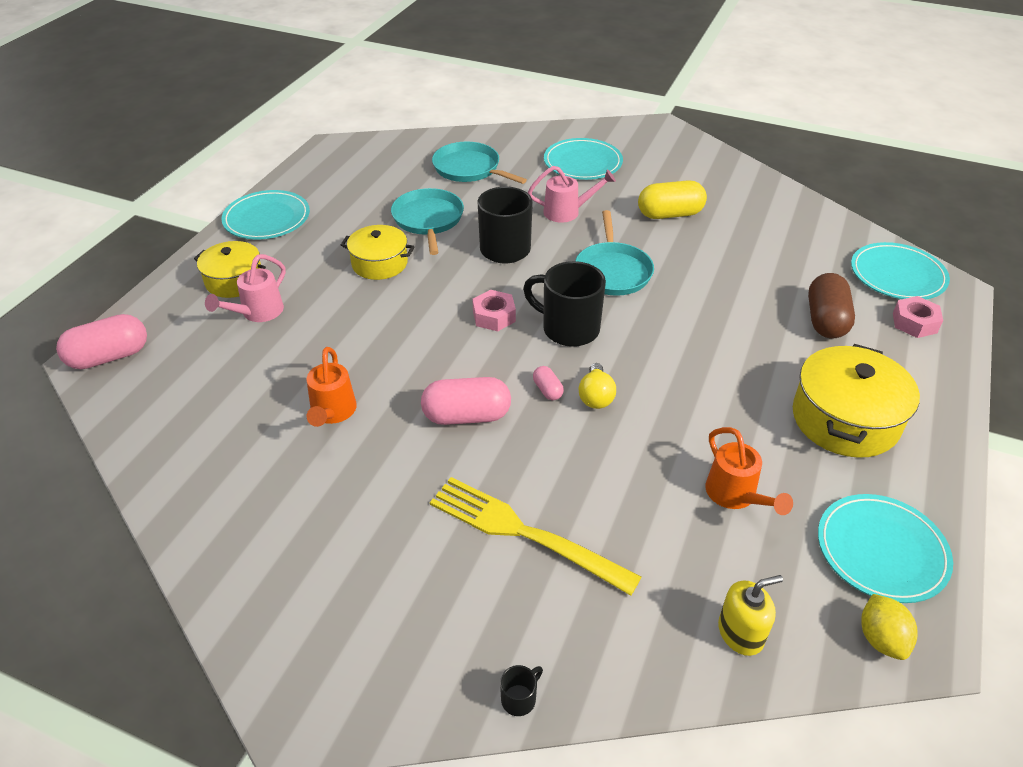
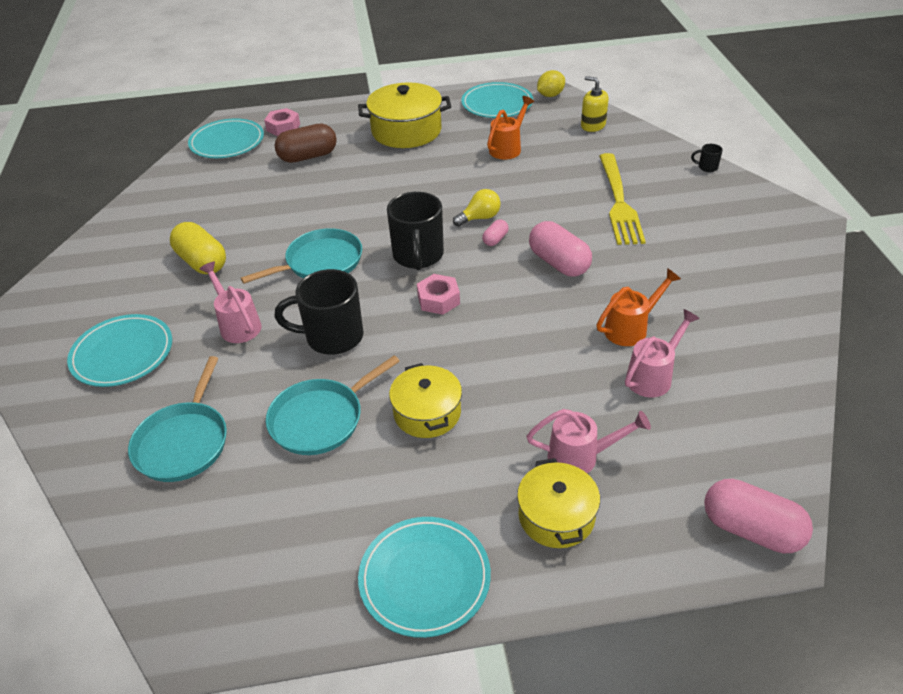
camera: 120 degrees left, 0 degrees up
(271, 392) = (653, 376): none -> pink watering can

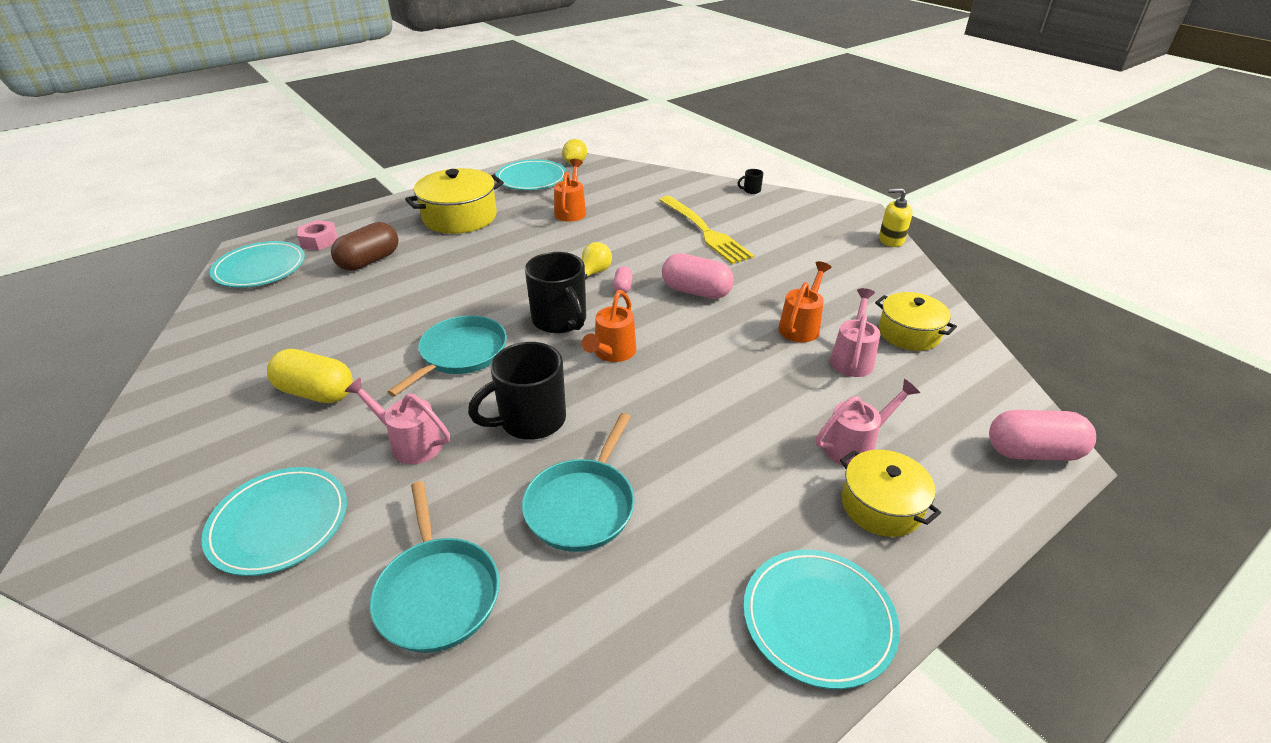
camera: 30 degrees left, 5 degrees down
(427, 413) = (687, 458): yellow pot -> yellow pot (909, 333)
(438, 300) = (612, 353): pink nut -> orange watering can
(593, 125) = (632, 179): yellow soap dispenser -> yellow soap dispenser (891, 240)

